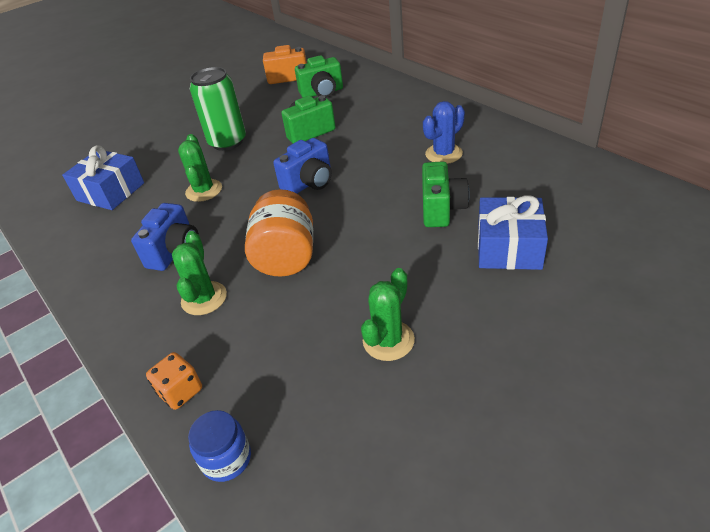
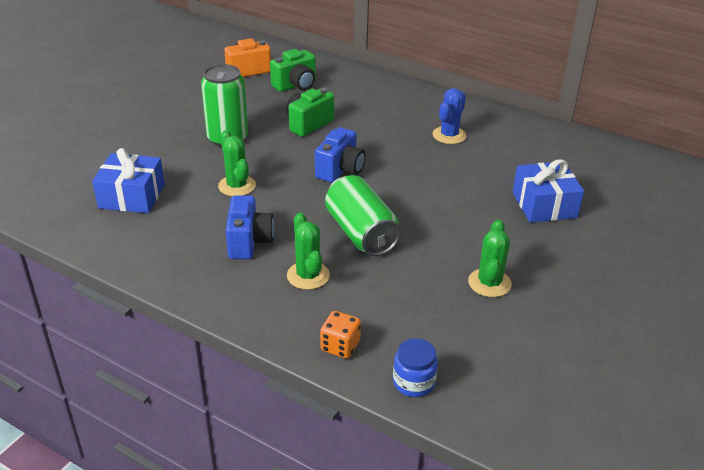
camera: 25 degrees left, 5 degrees down
(286, 256) = (361, 233): orange jar -> green can
(442, 209) = (474, 181): green camera -> none

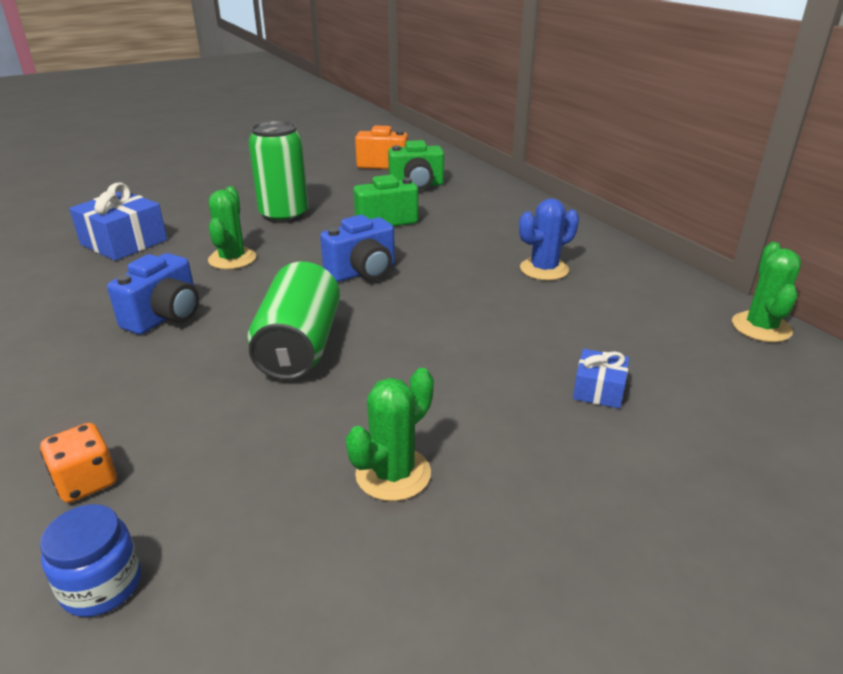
camera: 30 degrees right, 5 degrees down
(308, 275) = (174, 375): green cactus -> green cactus (761, 327)
(544, 205) = (598, 390): blue gift -> blue gift, size x0.54

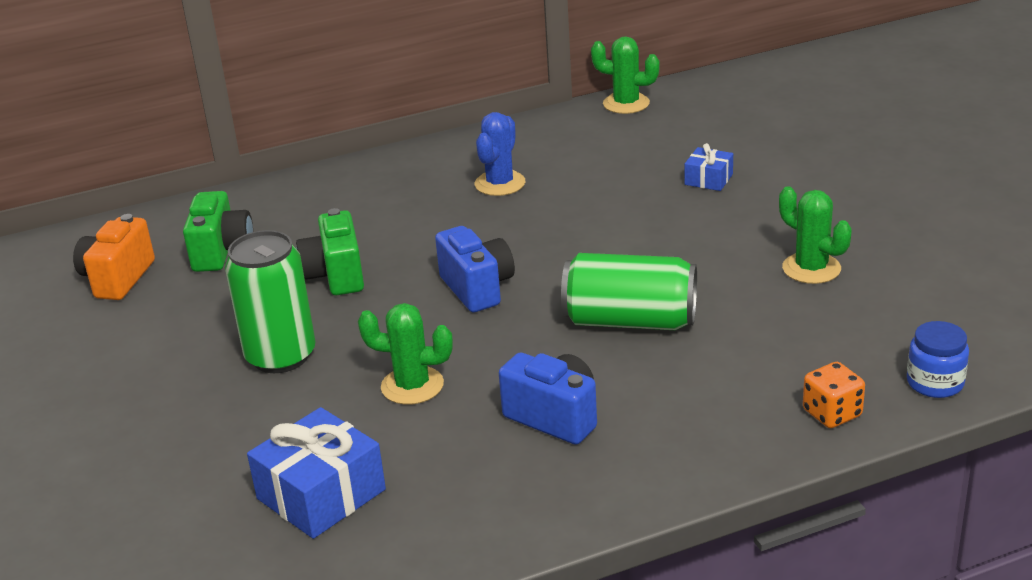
camera: 80 degrees left, 0 degrees up
(544, 269) = (500, 183): blue cactus -> blue cactus turned 45 degrees clockwise

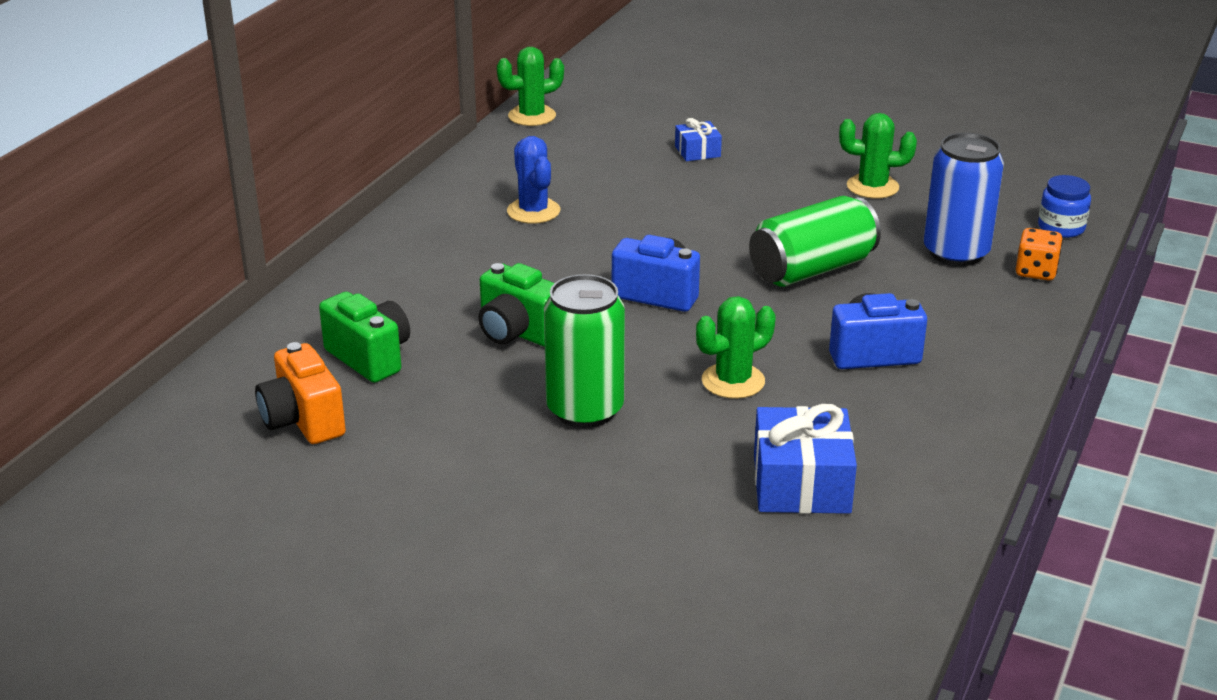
camera: 45 degrees left, 0 degrees up
(784, 361) = (956, 252): none -> blue can

